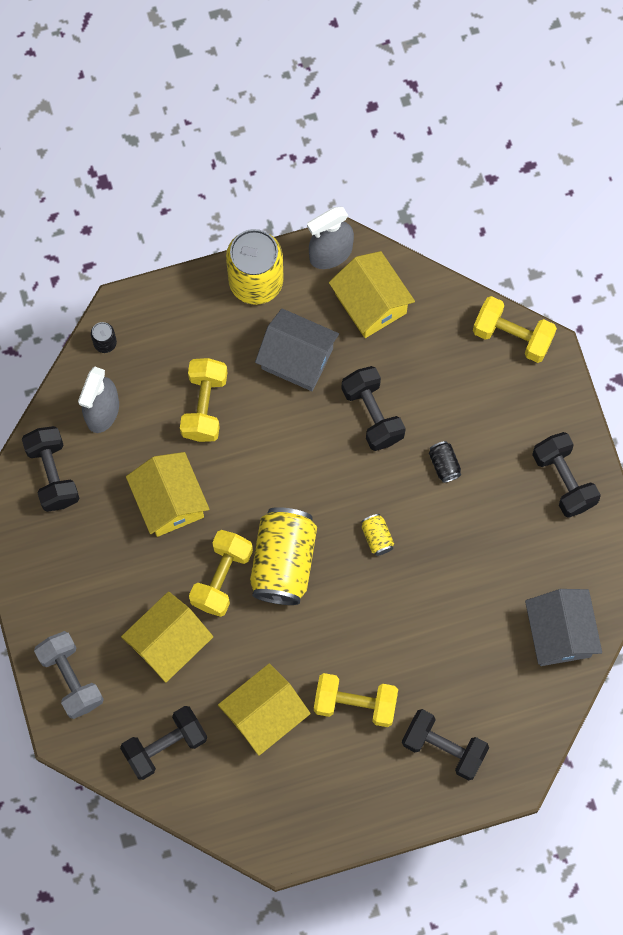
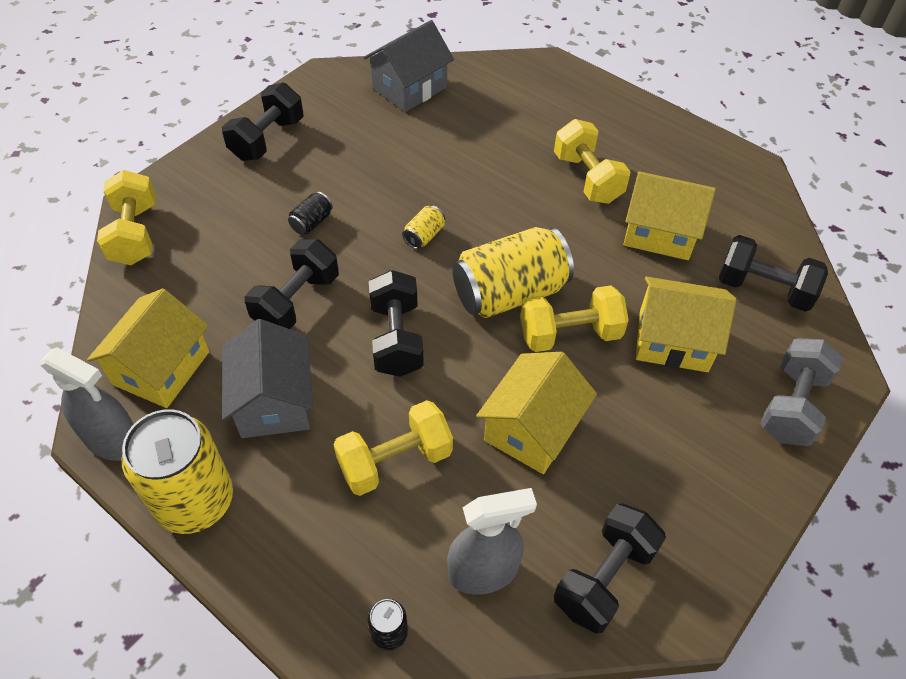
camera: 125 degrees left, 20 degrees down
(443, 748) = (566, 111): black dumbbell -> black dumbbell (396, 338)

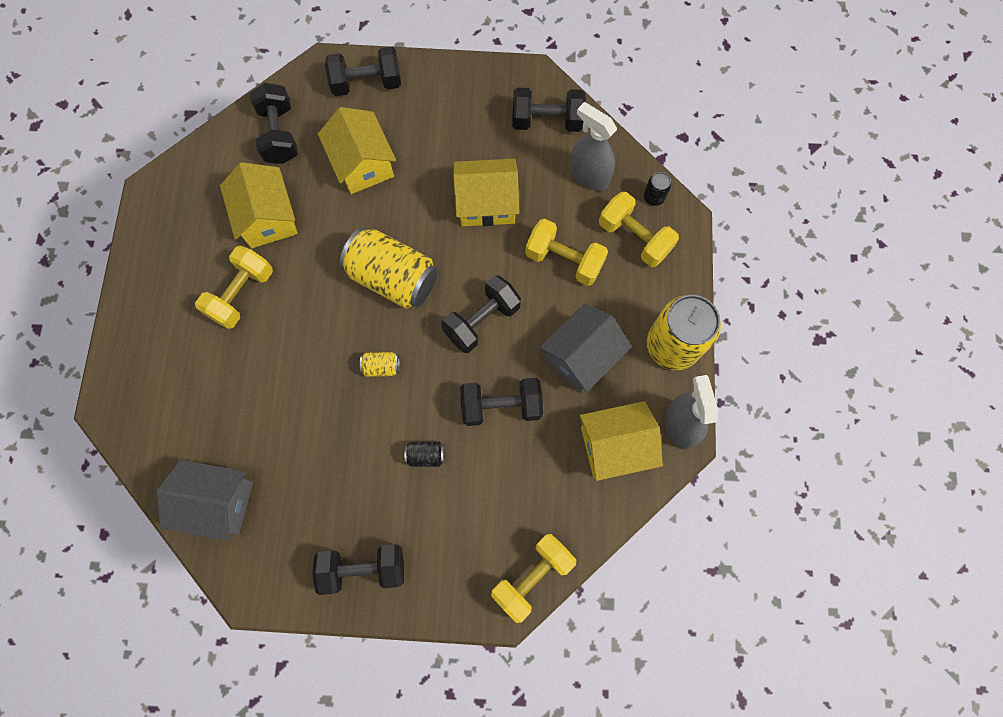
camera: 125 degrees left, 20 degrees up
(569, 334) = (401, 223): yellow dumbbell -> yellow dumbbell (634, 238)
(792, 405) = (367, 83): grey dumbbell -> black dumbbell

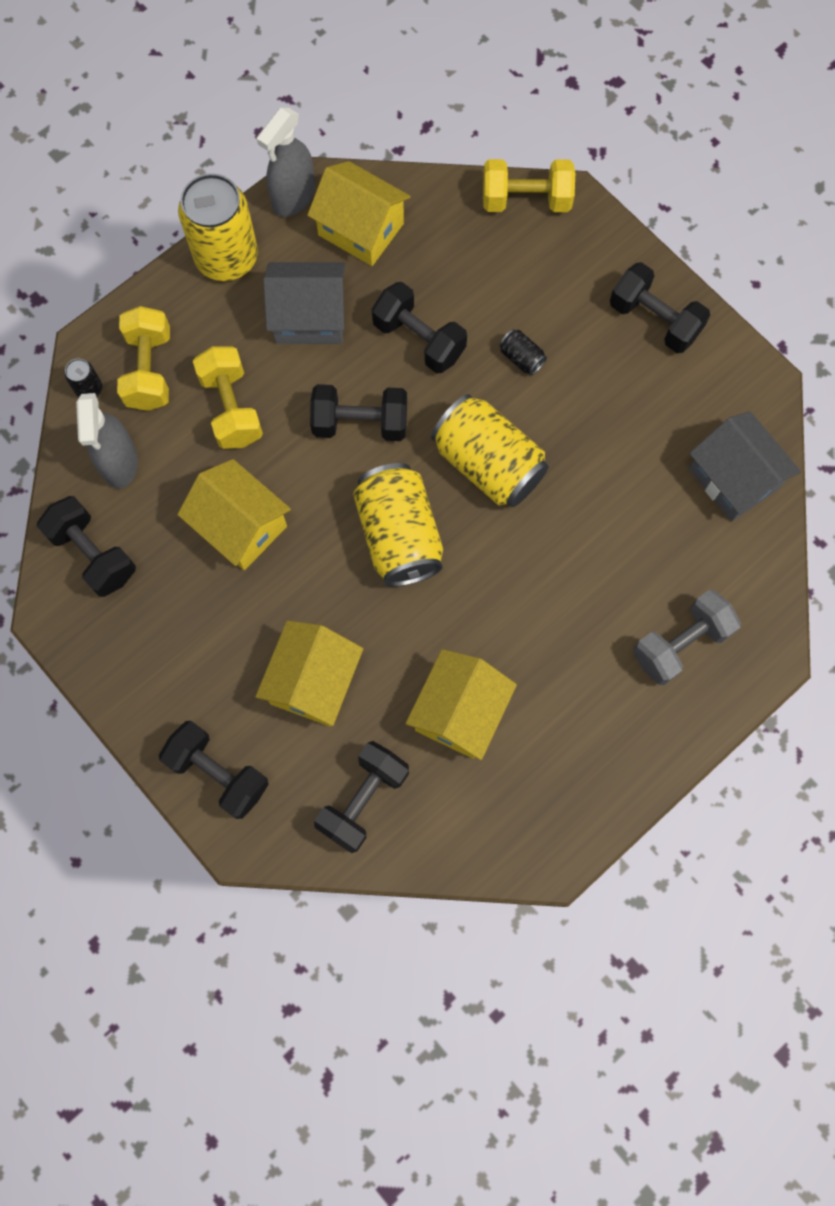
camera: 135 degrees left, 0 degrees up
(169, 366) = (680, 644): none -> grey dumbbell
(242, 294) = (554, 653): yellow dumbbell -> none
(381, 367) = (488, 464): yellow can -> yellow can, size x2.36

